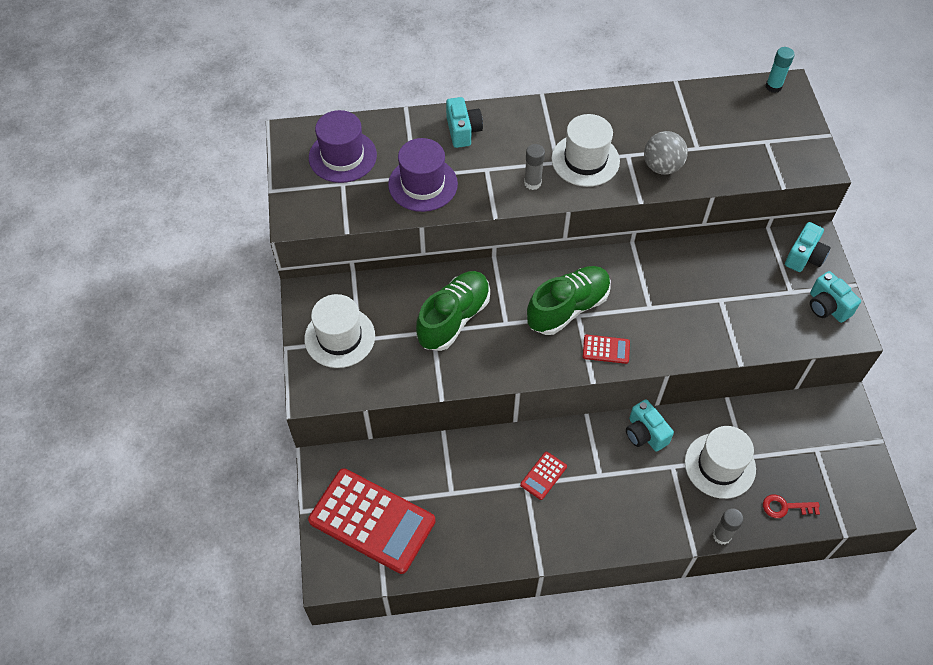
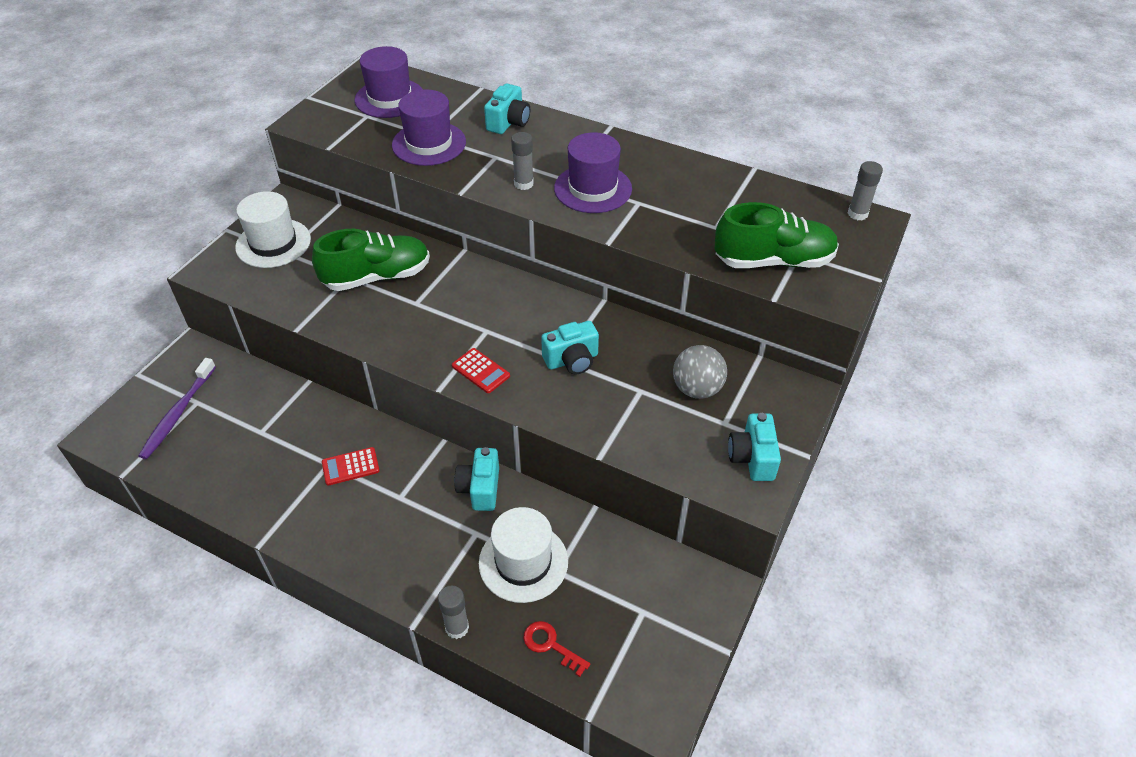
camera: 35 degrees right, 10 degrees down
(372, 521) = (178, 414): red calculator -> purple toothbrush
(568, 308) = (484, 320): green shoe -> green shoe (773, 261)
(585, 160) = (593, 188): white hat -> purple hat
(662, 167) = (662, 226): grey ball -> grey ball (697, 389)
(773, 86) = (857, 214): turquoise glue stick -> grey glue stick
(804, 257) = (774, 400): turquoise camera -> turquoise camera (572, 360)

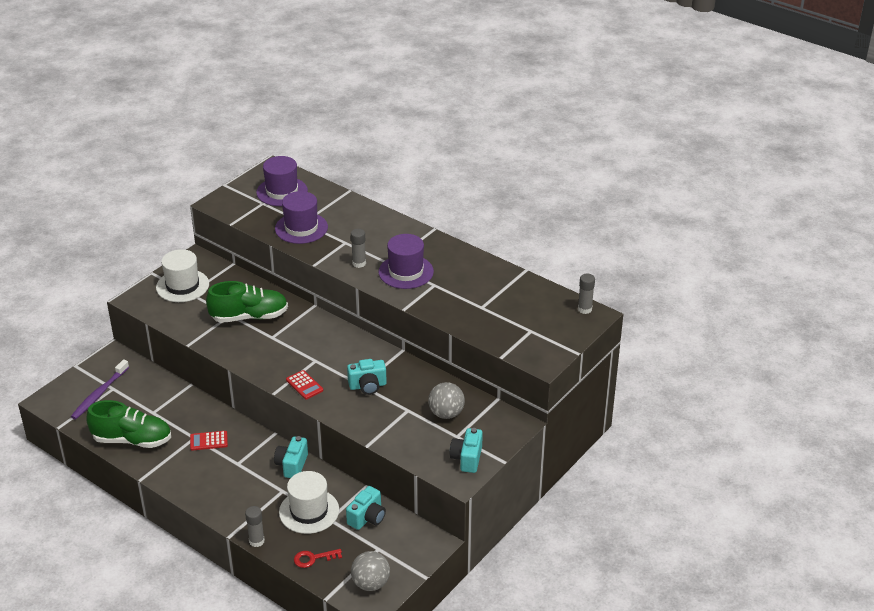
camera: 10 degrees right, 10 degrees down
(508, 122) = (362, 218): turquoise camera -> turquoise camera (367, 517)
(551, 645) = (313, 558): red key -> red key turned 60 degrees counterclockwise
(650, 677) = (371, 583): none -> grey ball
(773, 261) = (511, 333): green shoe -> green shoe (132, 440)

